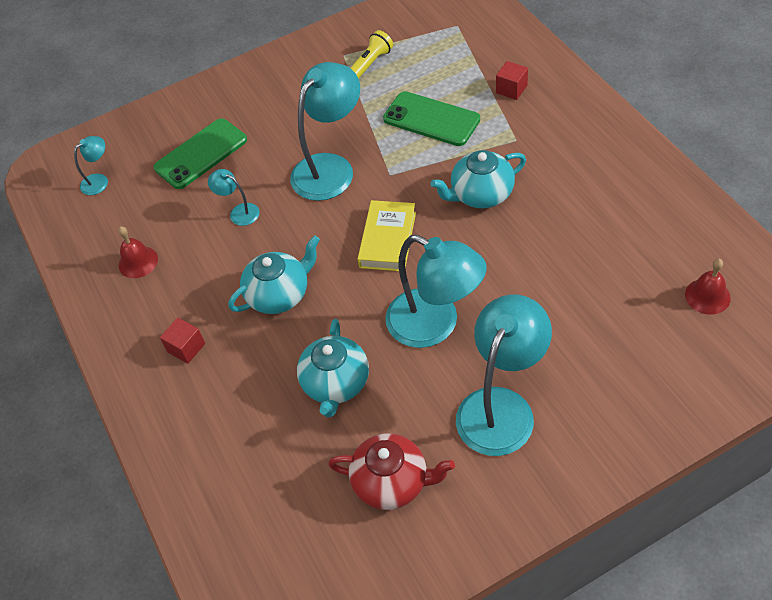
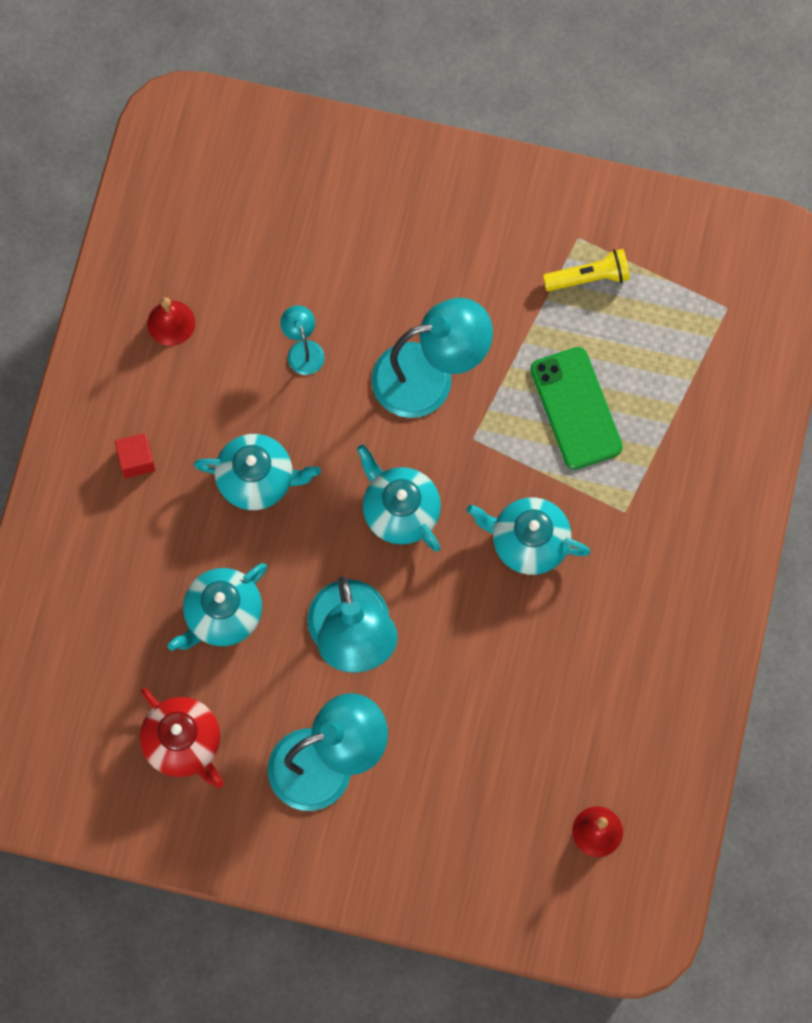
camera: 35 degrees right, 20 degrees up
(99, 181) = (213, 184): turquoise lamp -> none
(201, 154) = (330, 240): green phone -> none
(387, 239) = (400, 511): yellow book -> turquoise teapot
(511, 89) = (687, 446): red cube -> none

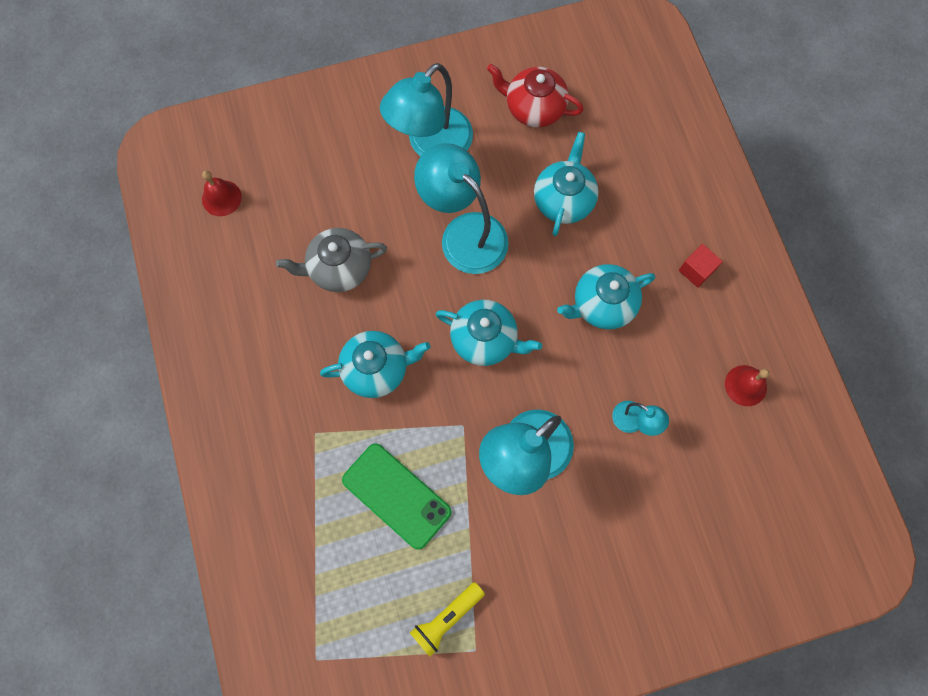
camera: 150 degrees right, 0 degrees up
(509, 673) = (339, 268): none -> grey teapot

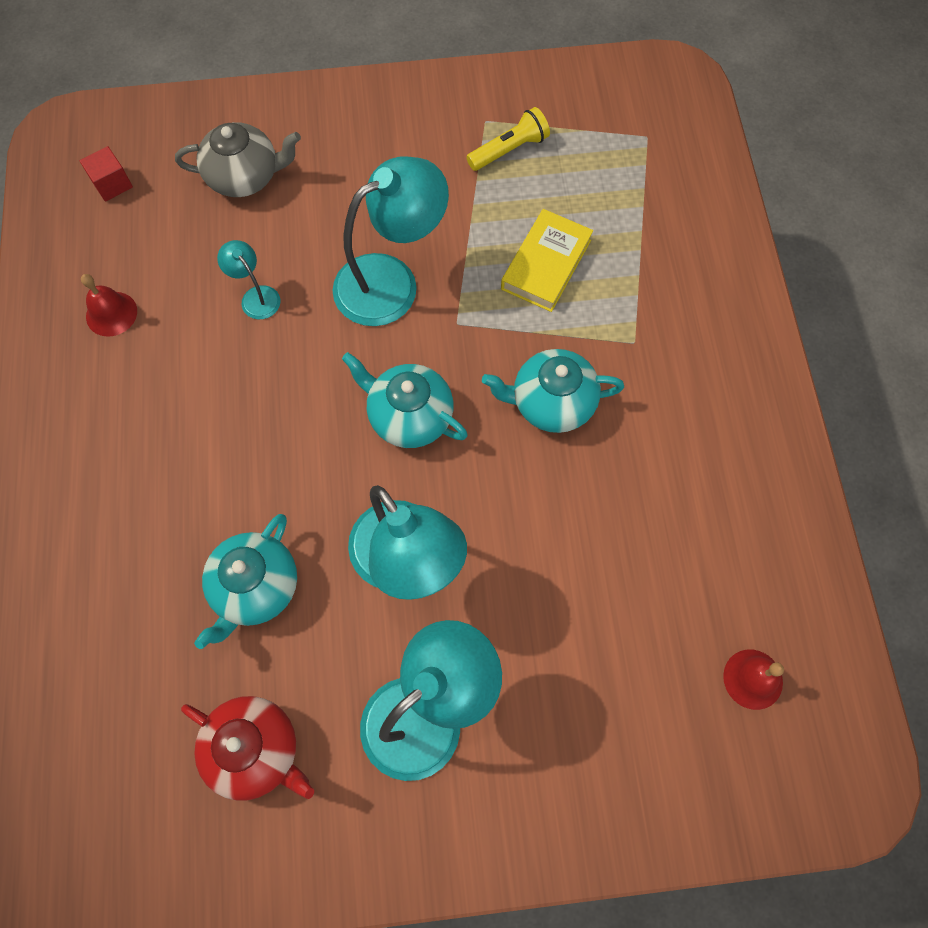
camera: 170 degrees left, 5 degrees down
(339, 268) = (587, 541): grey teapot -> grey teapot (245, 177)
(396, 496) = (546, 264): green phone -> yellow book
(602, 304) = (249, 434): turquoise teapot -> none
(696, 270) = (112, 458): red cube -> red cube (112, 184)

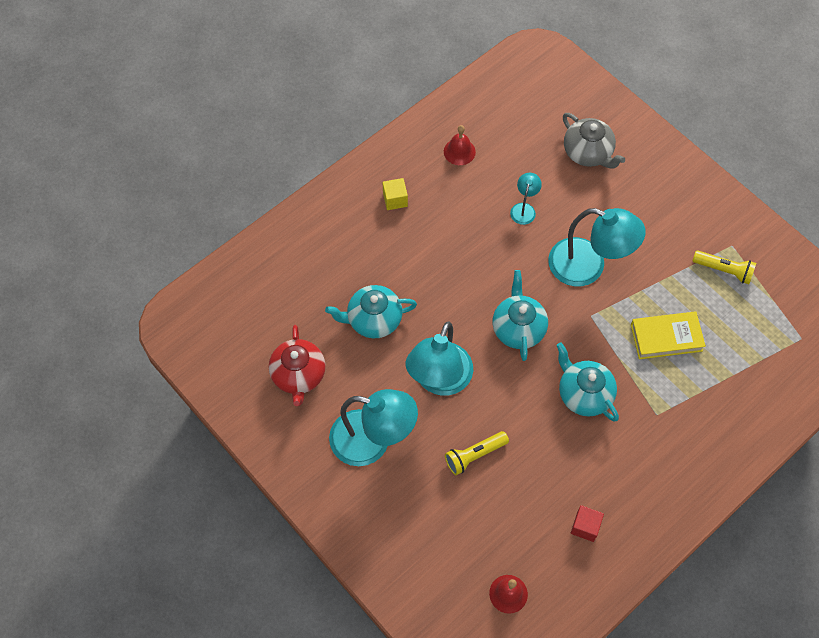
camera: 55 degrees right, 5 degrees down
(107, 438) = (395, 199): none -> yellow cube
(112, 184) = (529, 96): red cube -> red cube (585, 526)
(541, 590) = (474, 455): none -> yellow flashlight

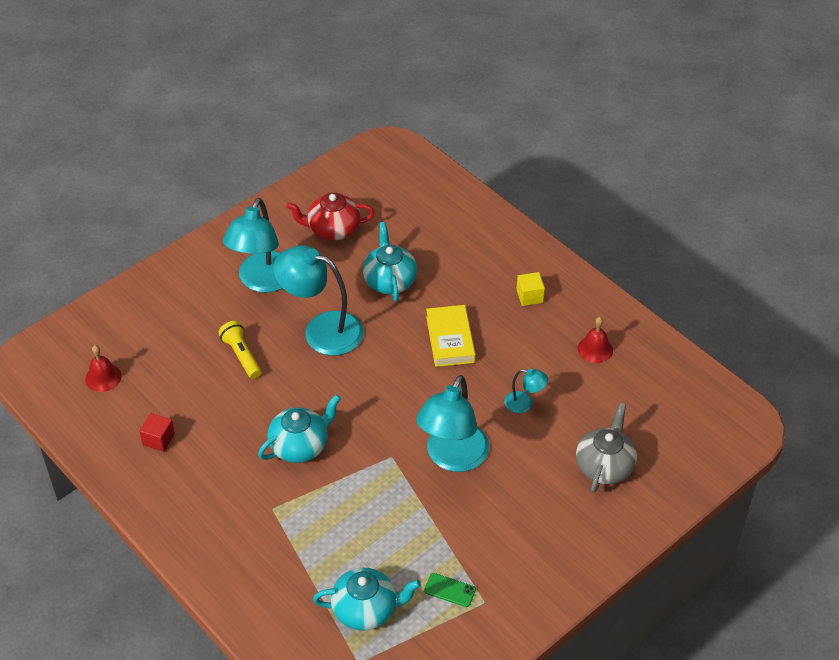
camera: 90 degrees right, 15 degrees down
(518, 328) = (378, 394): turquoise teapot -> turquoise teapot (366, 609)
(588, 153) = (604, 466): grey teapot -> grey teapot turned 150 degrees clockwise
(666, 337) = (363, 524): yellow book -> yellow book (450, 339)
(724, 270) = (449, 590): yellow flashlight -> green phone

